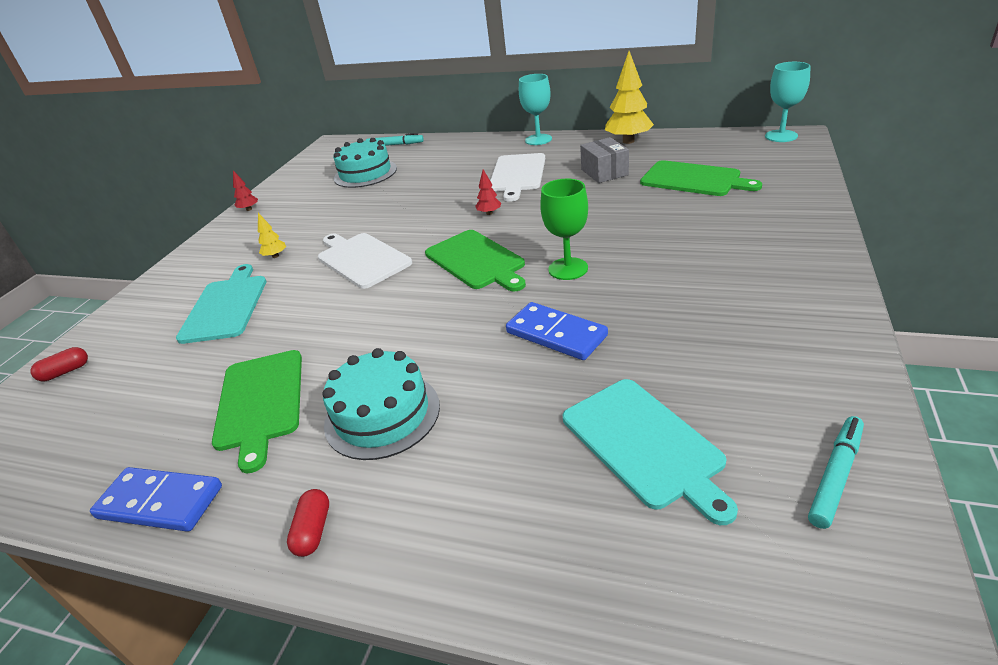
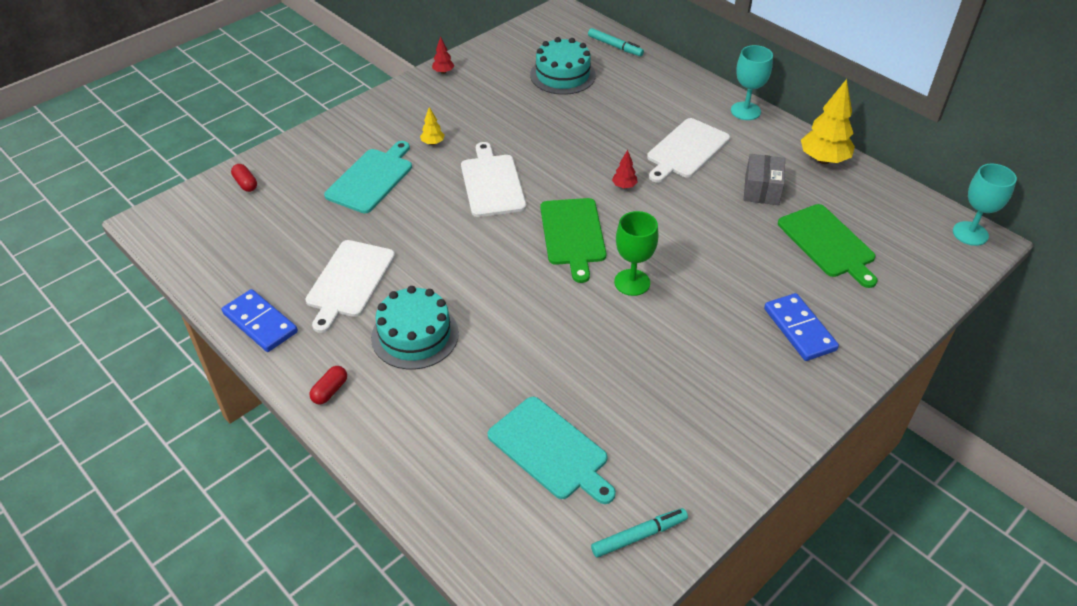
camera: 25 degrees right, 10 degrees up
(65, 372) = (245, 184): red capsule -> red capsule turned 60 degrees clockwise
(260, 402) = (349, 281): green cutting board -> white cutting board
(556, 334) = (571, 337): blue domino -> blue domino (799, 329)
(645, 444) = (551, 450): turquoise cutting board -> turquoise cutting board turned 45 degrees counterclockwise

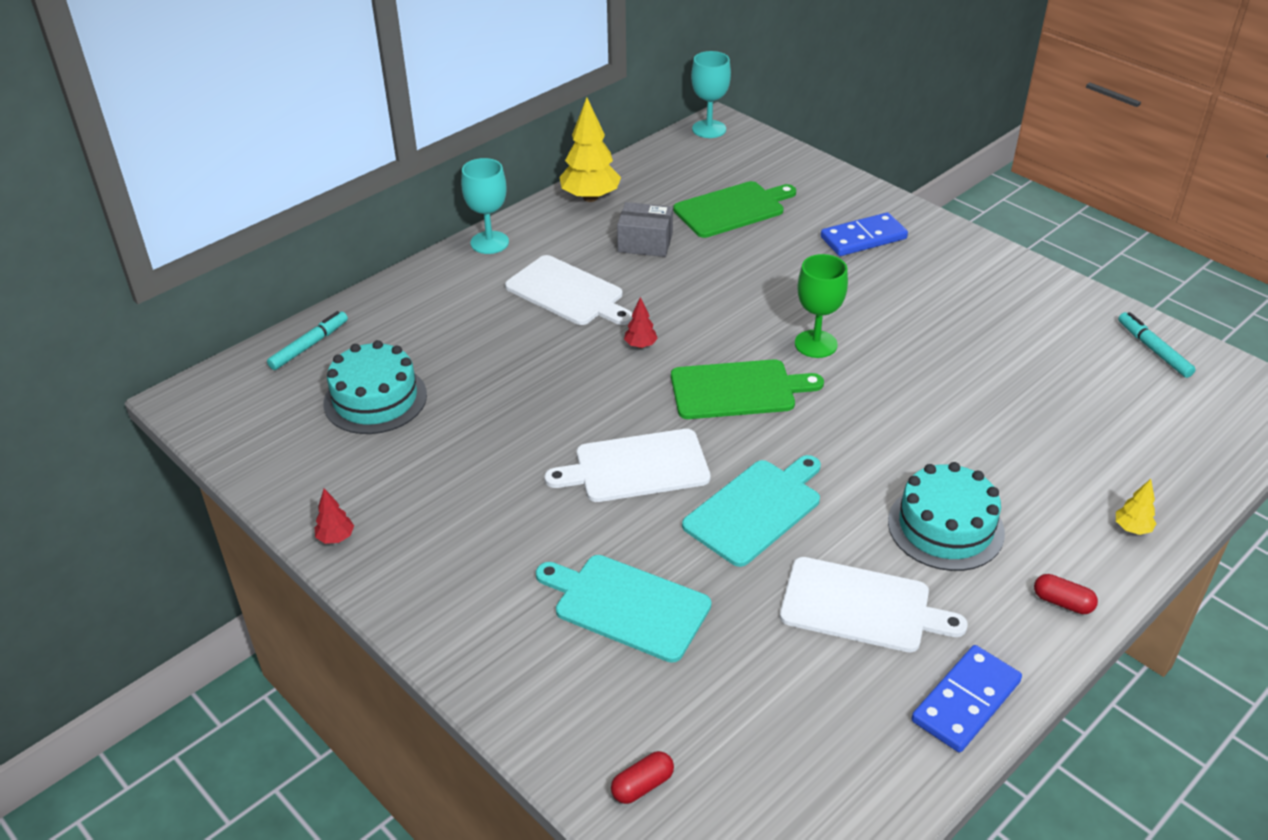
camera: 90 degrees left, 5 degrees down
(433, 143) = (537, 538): yellow tree -> yellow tree (1132, 528)
(551, 450) = (1078, 406): turquoise cutting board -> turquoise cutting board (755, 509)

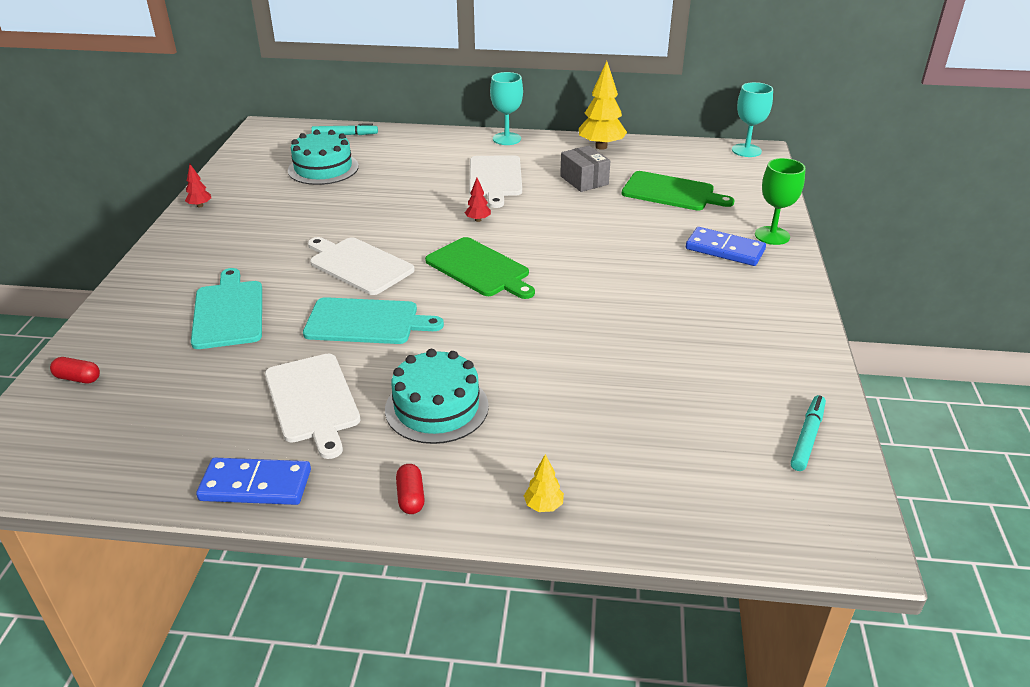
camera: 50 degrees right, 5 degrees down
(816, 344) = (571, 278): green goblet -> green goblet (772, 235)

